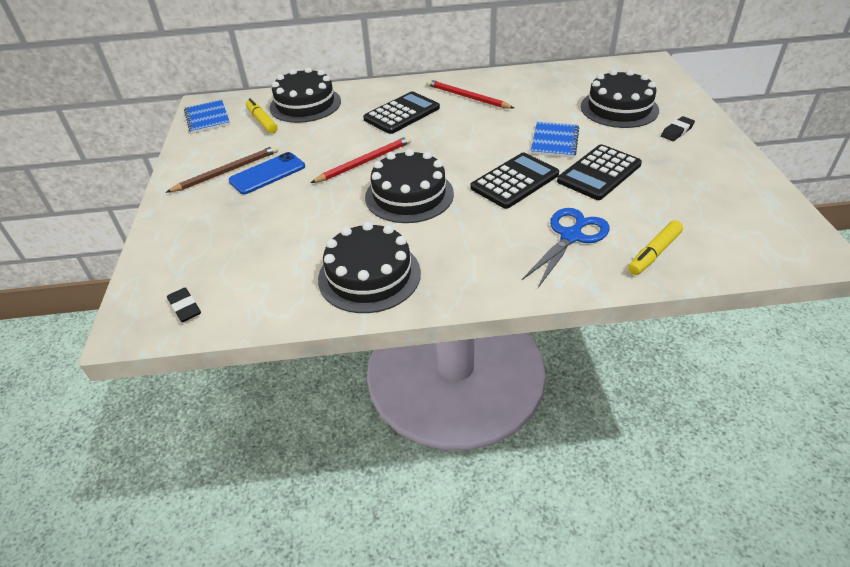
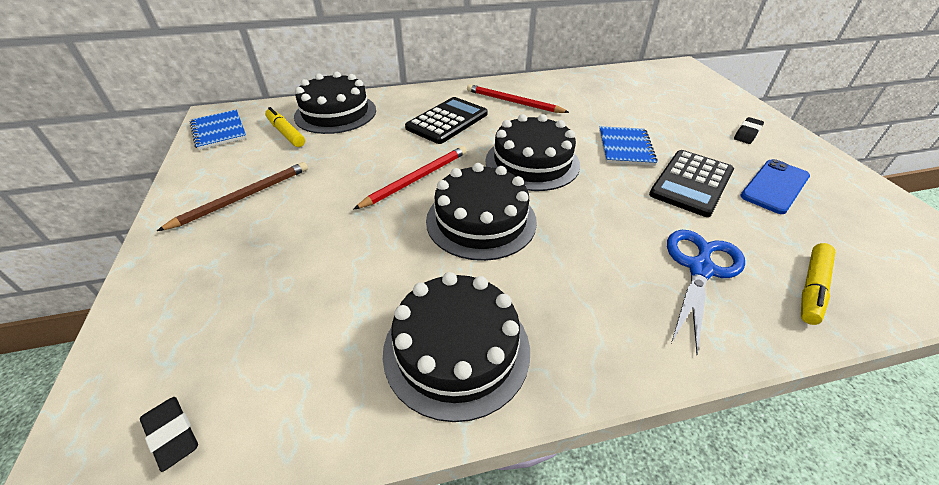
camera: 10 degrees left, 0 degrees up
(267, 174) = (296, 198): blue phone -> blue phone (775, 186)
(514, 181) = (601, 197): black calculator -> none
(619, 108) = (675, 110): black cake -> black cake (532, 162)

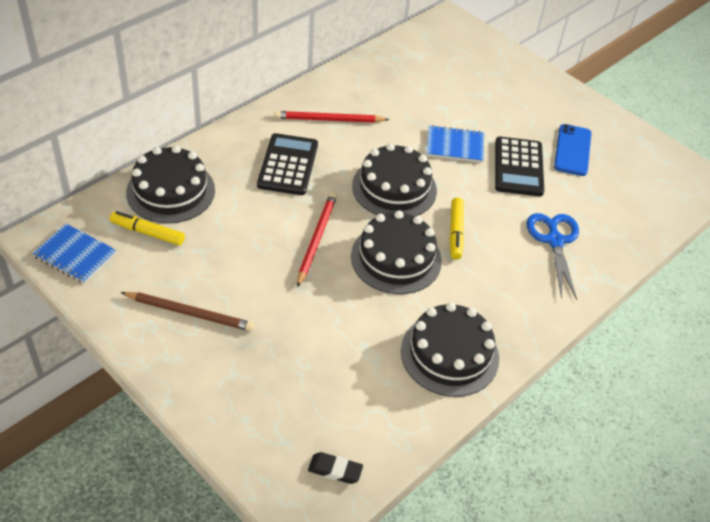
camera: 35 degrees left, 5 degrees up
(242, 197) = (189, 313): brown pencil -> brown pencil turned 90 degrees clockwise
(625, 147) = (455, 146): blue notebook -> blue notebook turned 60 degrees counterclockwise
(747, 133) = (535, 98): black eraser -> none
(812, 288) = (618, 229): yellow marker -> yellow marker (455, 232)

